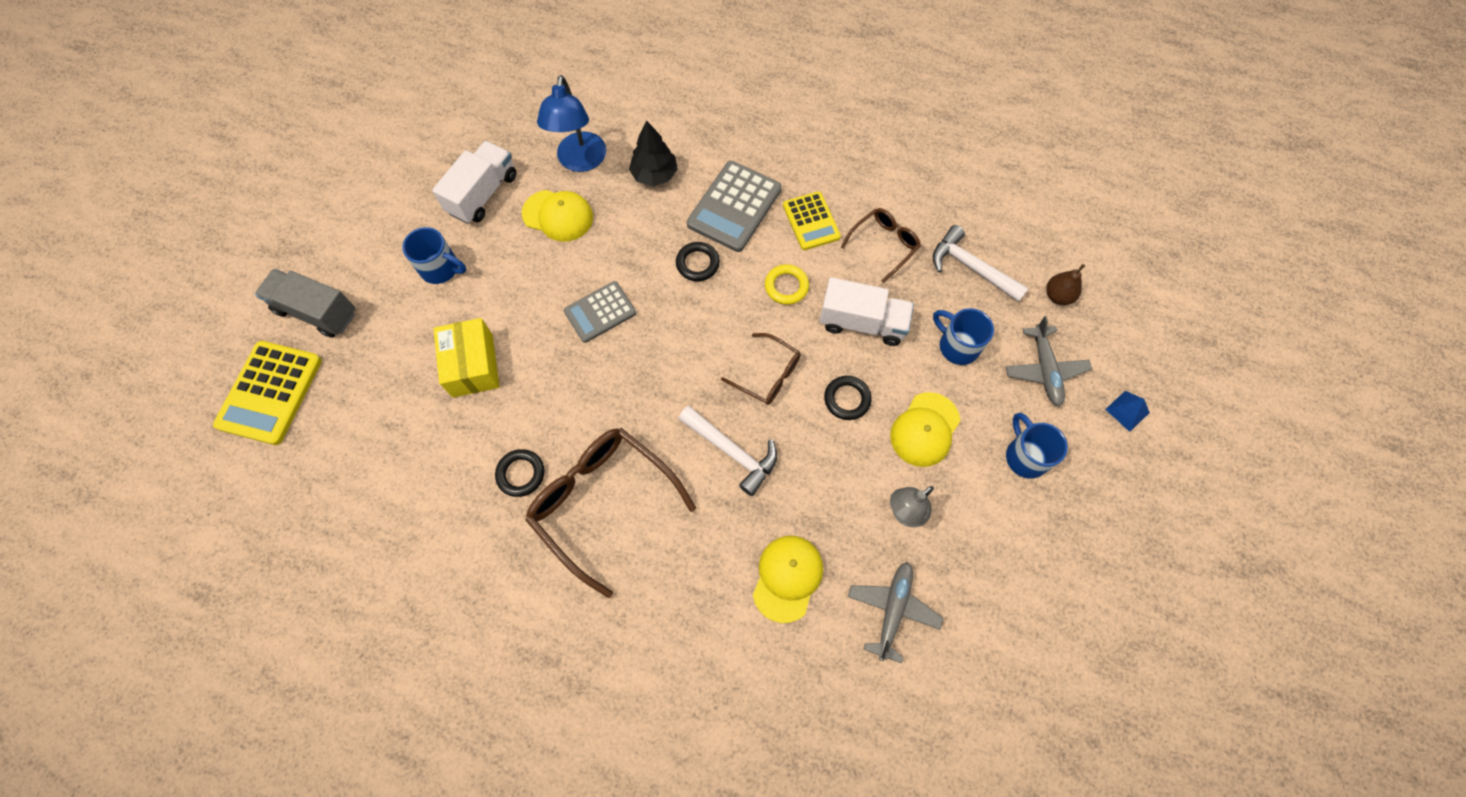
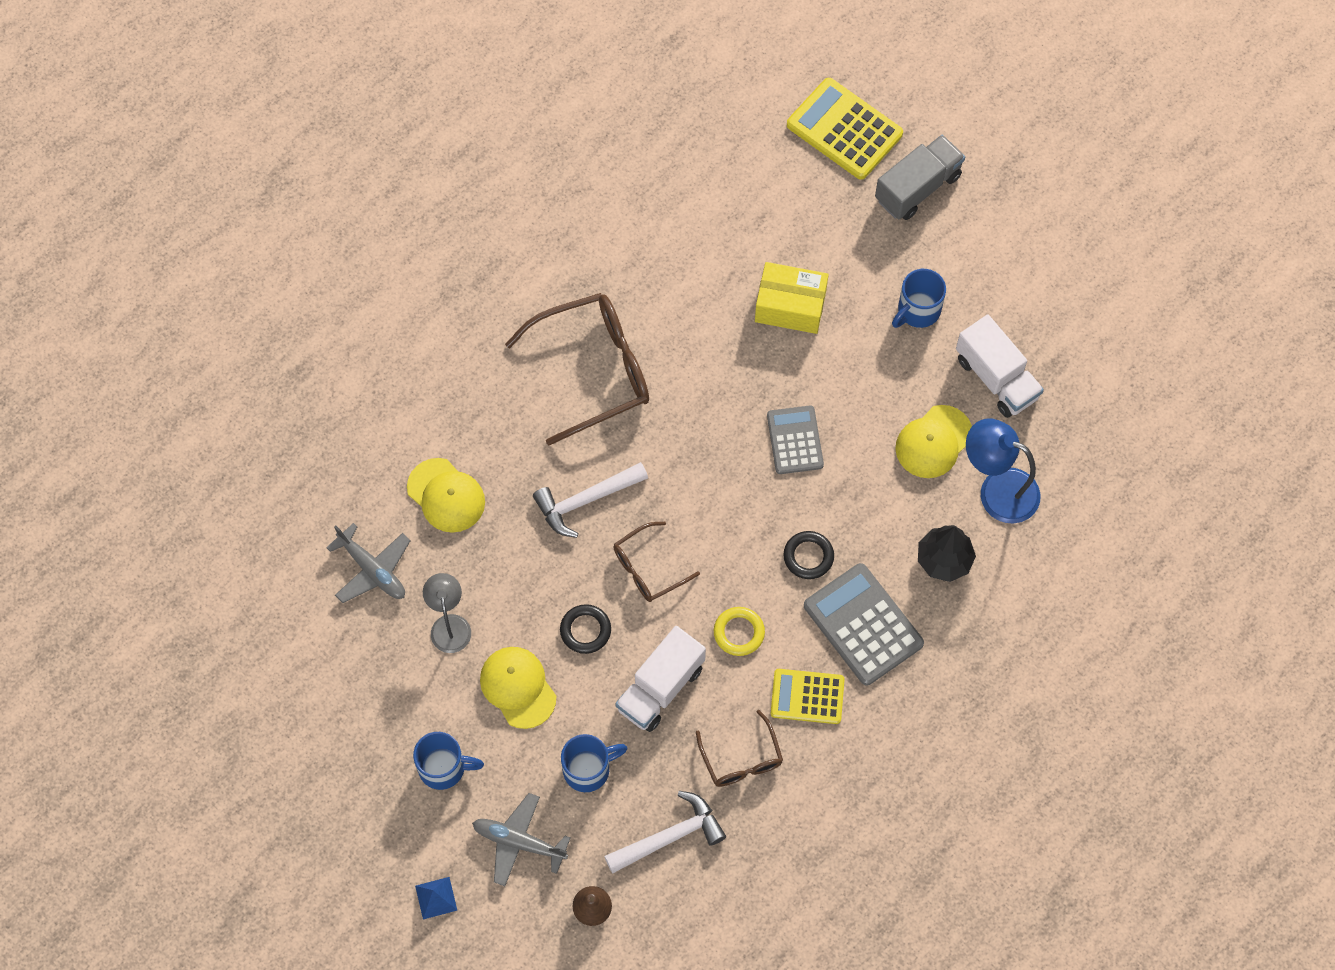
camera: 115 degrees right, 0 degrees up
(521, 474) = (656, 312): black ring -> none

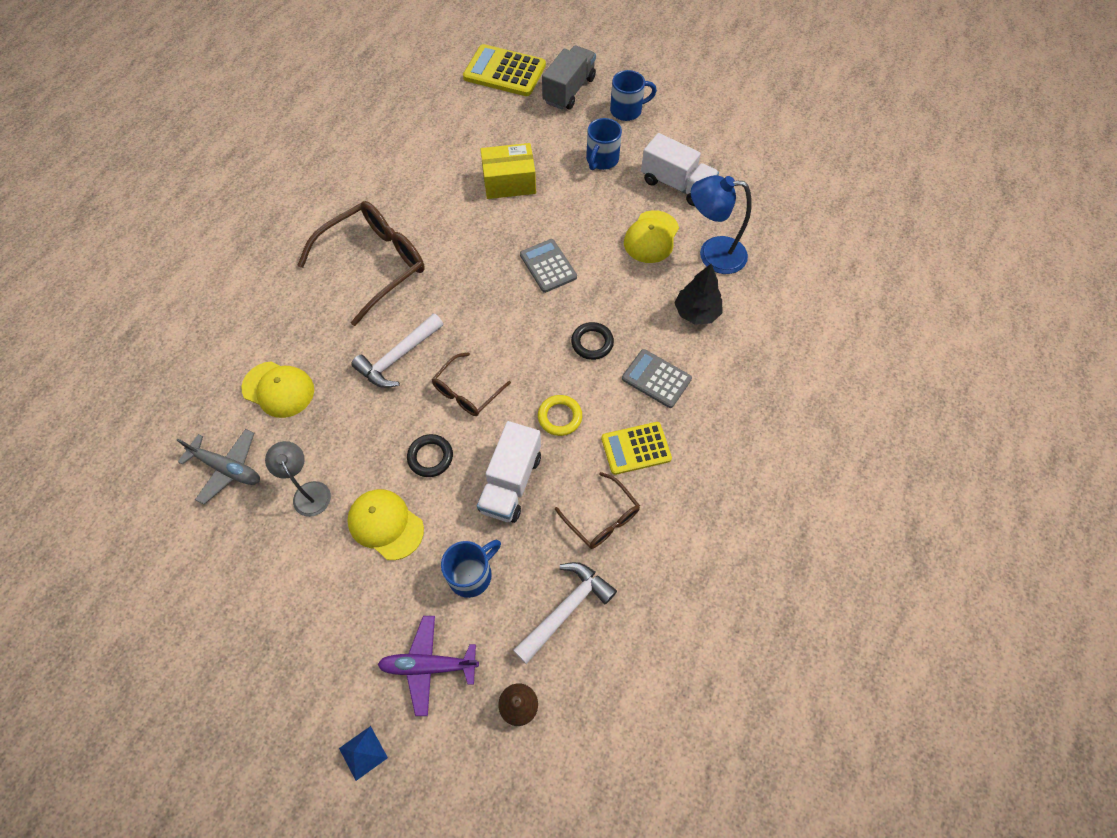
camera: 20 degrees left, 5 degrees down
(444, 768) = (337, 620): blue mug -> blue mug (627, 110)
(519, 842) = (428, 666): grey plane -> purple plane
(863, 625) = (656, 379): grey calculator -> grey calculator, size x0.65

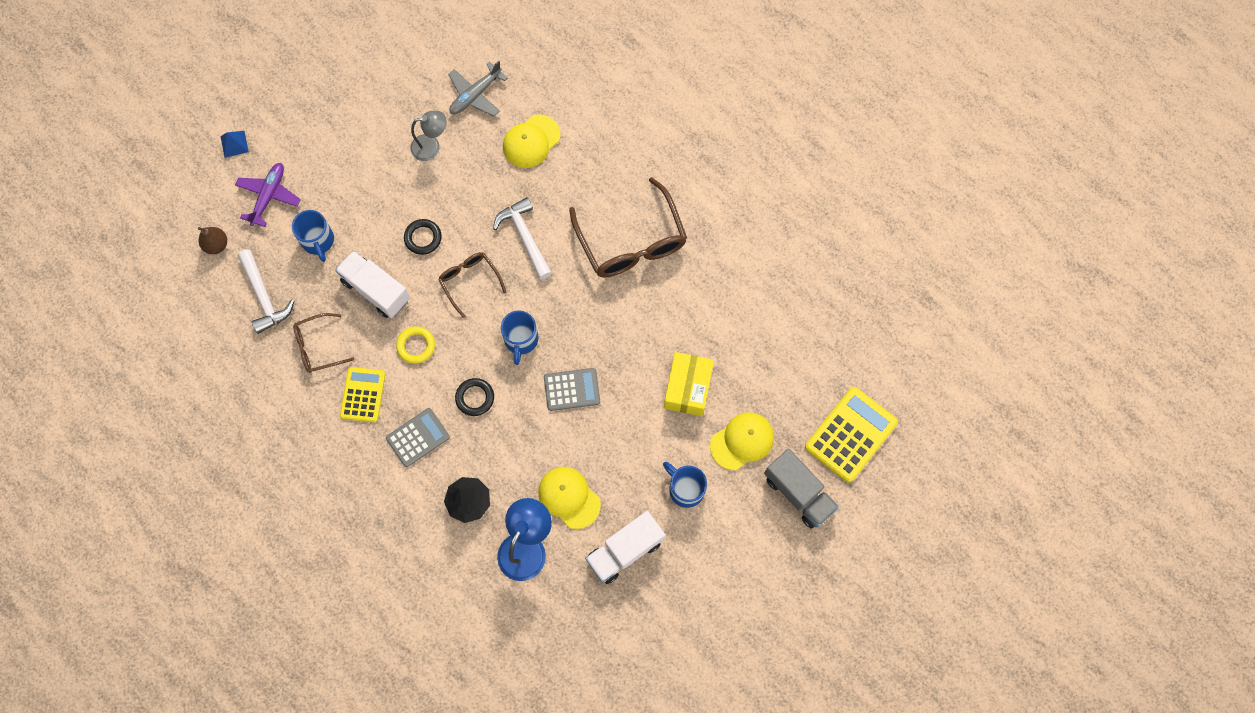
camera: 110 degrees right, 10 degrees up
(385, 524) = (382, 193): yellow cap -> yellow cap (742, 441)
(627, 110) = (747, 543): blue mug -> blue mug (521, 340)

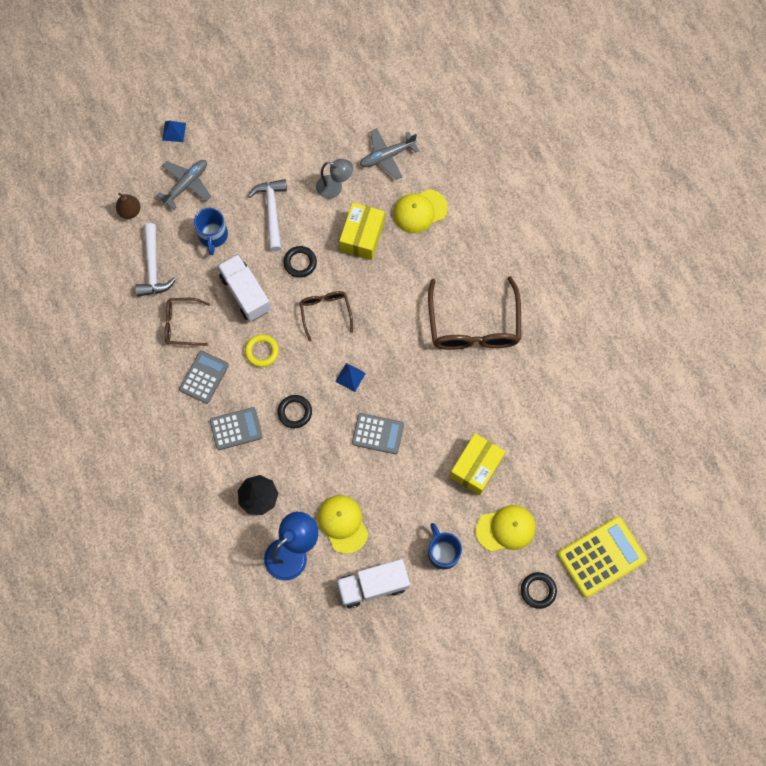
camera: 20 degrees right, 0 degrees up
(269, 196) = (186, 184): purple plane -> grey plane
(363, 395) = (204, 377): yellow calculator -> grey calculator
(479, 188) = (362, 236): none -> yellow box
(521, 340) = (350, 377): blue mug -> blue pyramid
(525, 237) = (385, 291): white hammer -> white hammer (272, 212)
(798, 493) = (538, 590): grey truck -> black ring

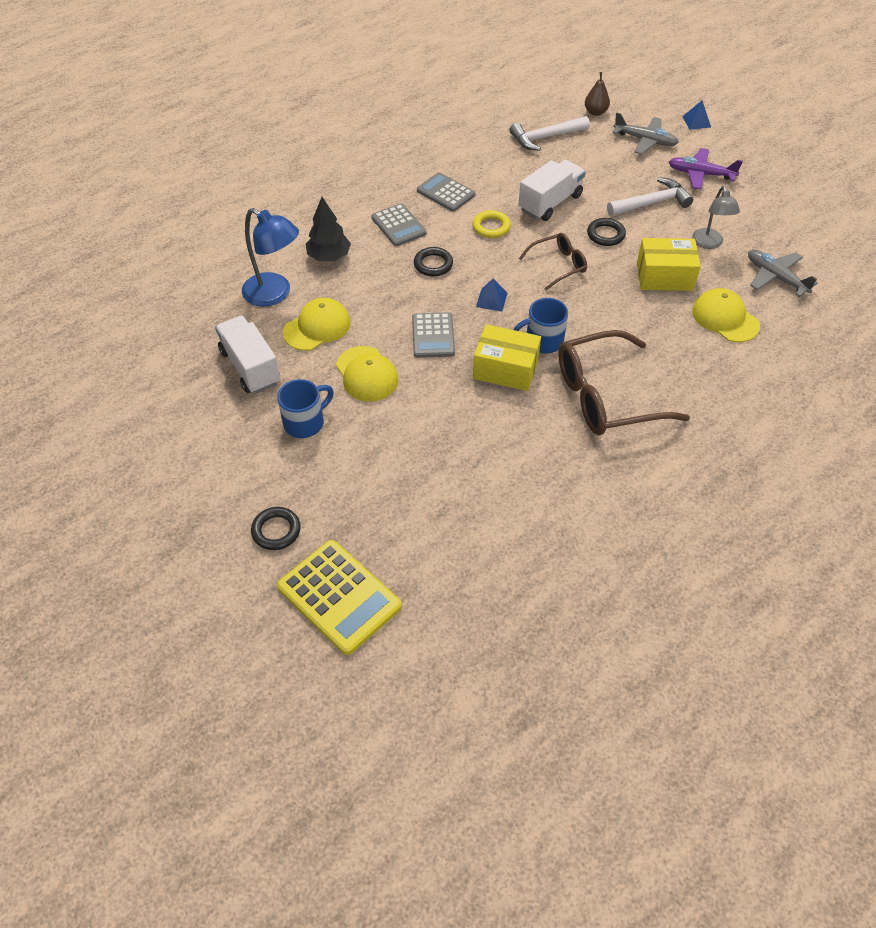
camera: 75 degrees right, 20 degrees down
(182, 324) = (495, 167): brown glasses -> none
(204, 377) = (445, 193): grey calculator -> grey calculator turned 150 degrees counterclockwise
(213, 236) = (600, 169): blue mug -> blue mug (542, 341)
(247, 158) = (700, 174): none -> purple plane
(476, 467) = (422, 434): yellow box -> yellow box (505, 369)
(506, 529) = (350, 480): yellow cap -> yellow cap (367, 374)

